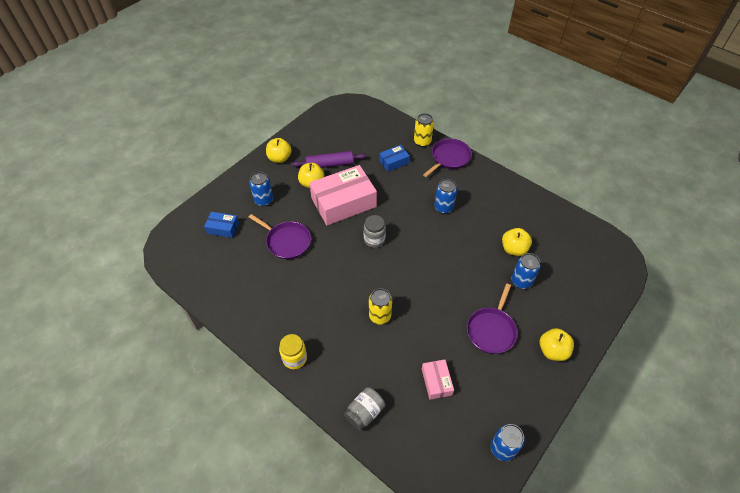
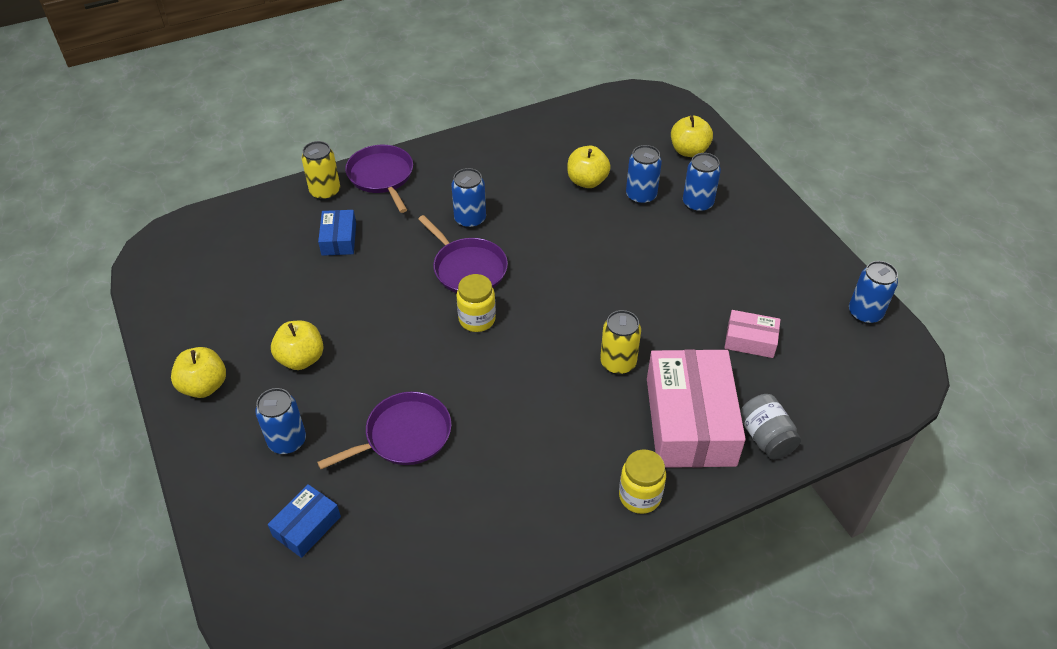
camera: 65 degrees left, 5 degrees down
(330, 164) = (278, 320): purple rolling pin -> none
(343, 202) = (375, 331): pink box -> pink box (690, 421)
(374, 240) = (477, 319): grey jar -> yellow jar
(491, 330) = (699, 254): purple pan -> purple pan (467, 268)
(537, 315) = (697, 204): none -> blue can
(552, 351) = (754, 213): yellow apple -> yellow apple (689, 151)

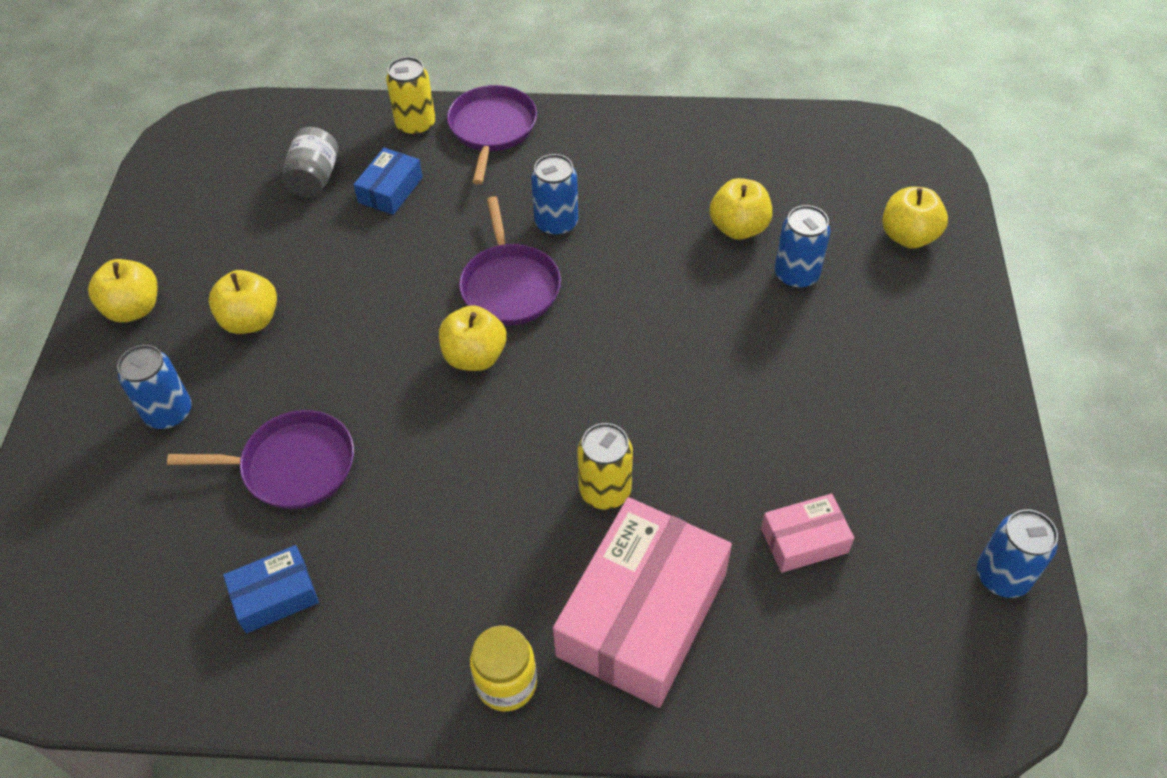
camera: 30 degrees right, 5 degrees up
(306, 526) = (118, 525): blue box -> blue box (275, 595)
(477, 319) = (475, 356): yellow jar -> yellow apple
(697, 204) = (867, 316): blue can -> none
(750, 340) = (804, 540): pink box -> pink box turned 60 degrees counterclockwise
(765, 437) = (727, 688): grey jar -> grey jar (314, 178)

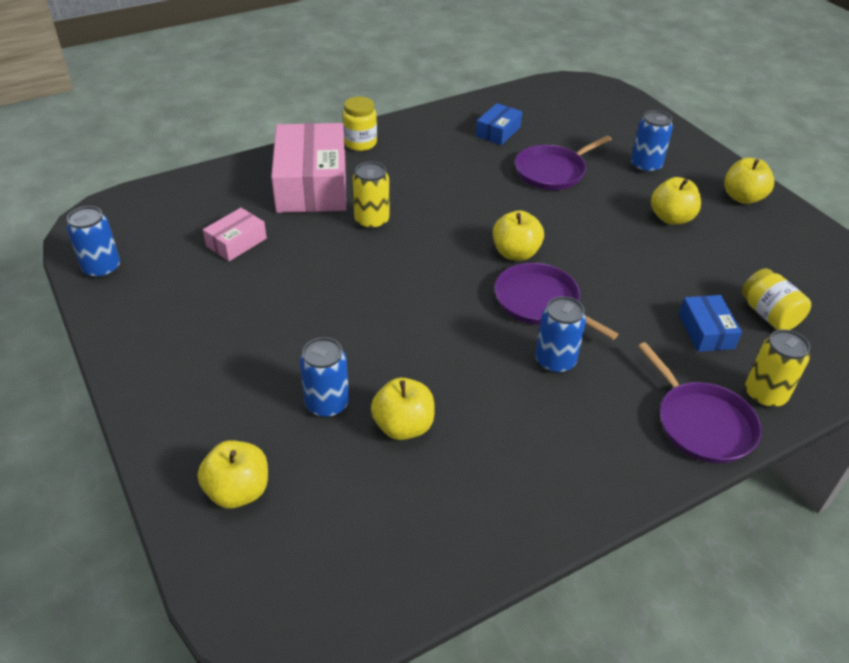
camera: 145 degrees right, 10 degrees down
(314, 178) = (769, 315): grey jar -> yellow jar

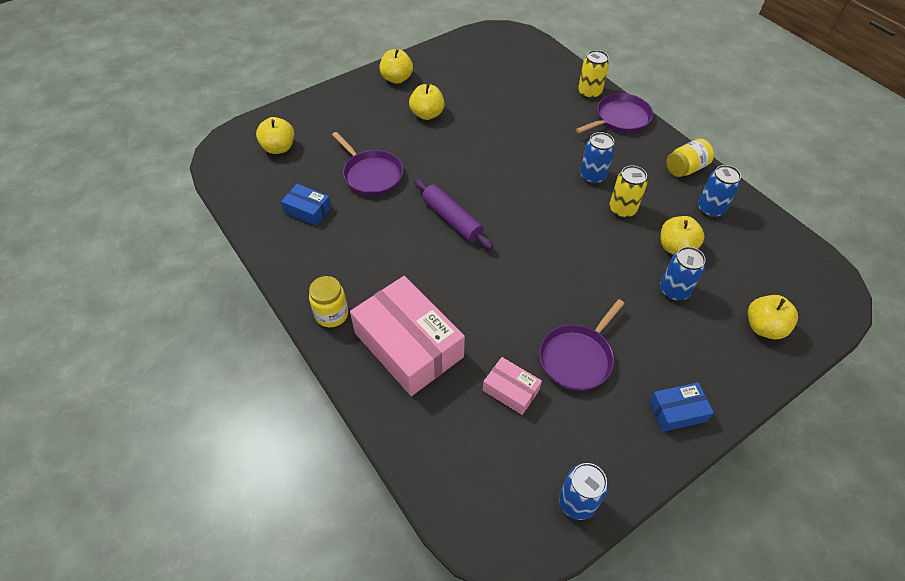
camera: 95 degrees left, 10 degrees up
(312, 184) = (408, 345): pink box -> pink box turned 60 degrees clockwise
(372, 221) = (461, 289): yellow can -> yellow can (622, 210)
(477, 223) = (452, 219): none -> purple rolling pin
(515, 253) = (485, 196): yellow apple -> yellow apple (279, 148)
(540, 302) = (537, 183): purple pan -> purple pan (577, 357)
(645, 166) = (360, 122): blue can -> blue can (710, 209)
(706, 331) = (543, 109): blue box -> blue box (677, 411)
(769, 315) = (520, 83): yellow jar -> yellow jar (685, 168)

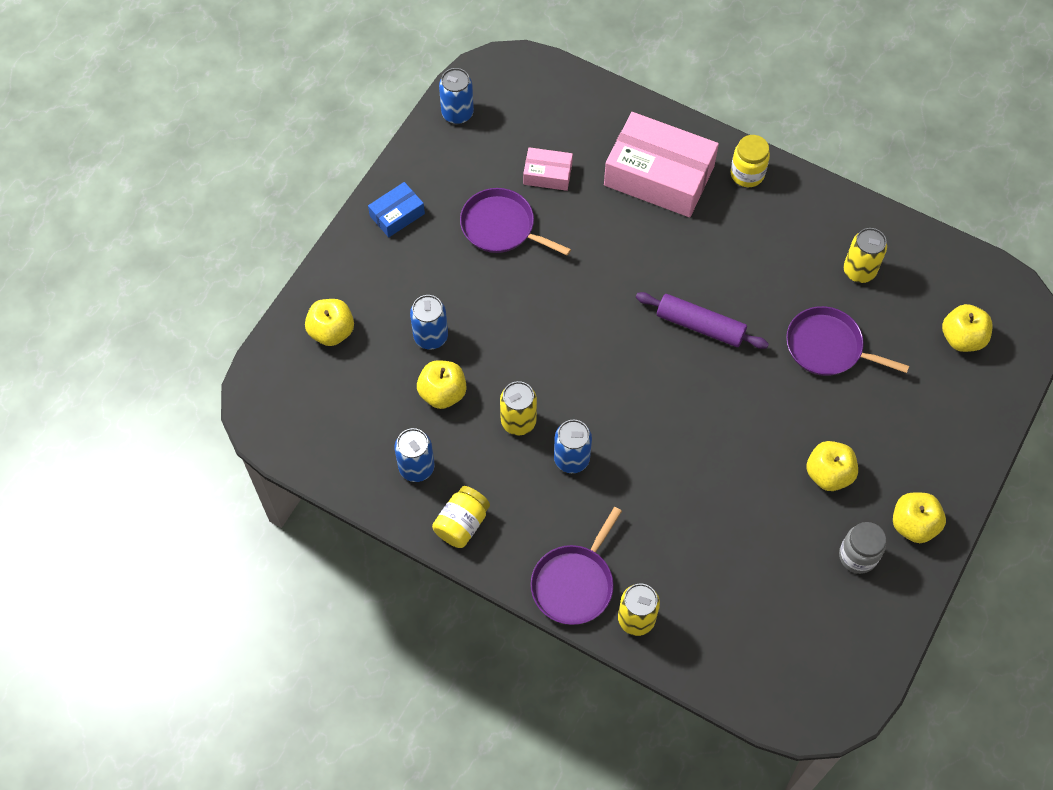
camera: 155 degrees right, 10 degrees up
(308, 210) = (859, 271): blue box -> yellow can
(440, 77) = (857, 556): none -> grey jar
(577, 357) = (501, 227): purple pan -> purple pan turned 75 degrees counterclockwise

